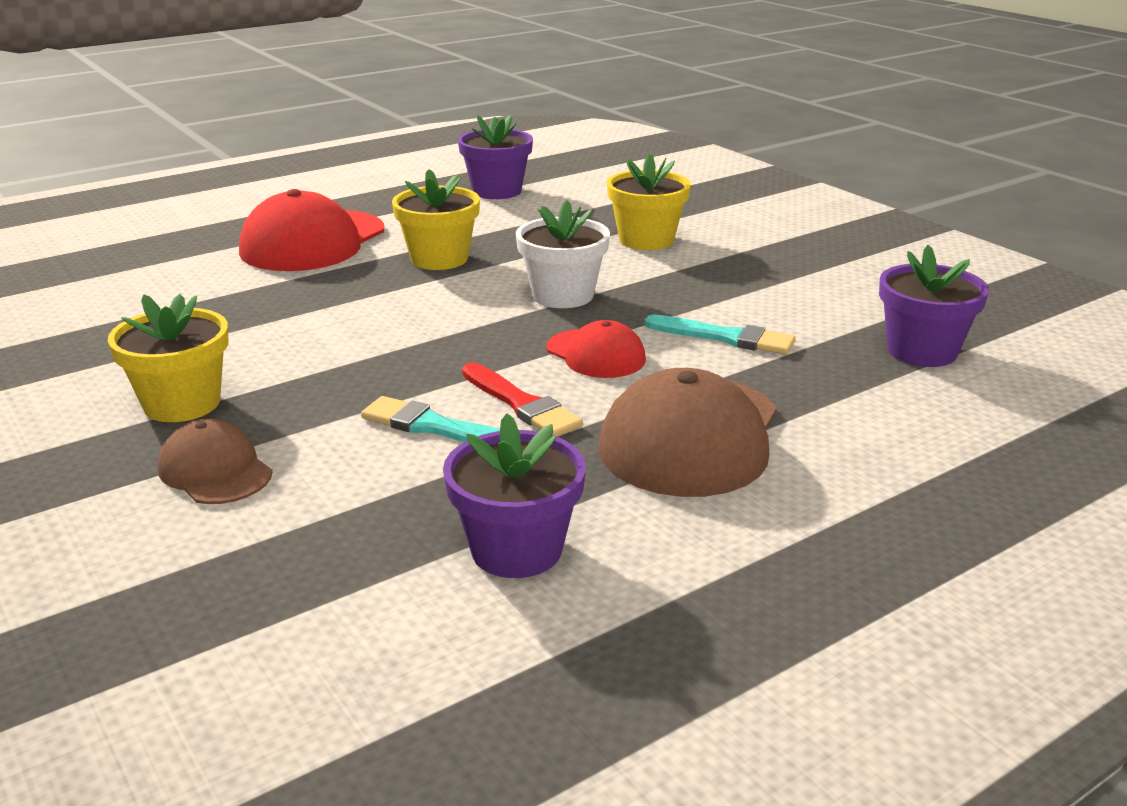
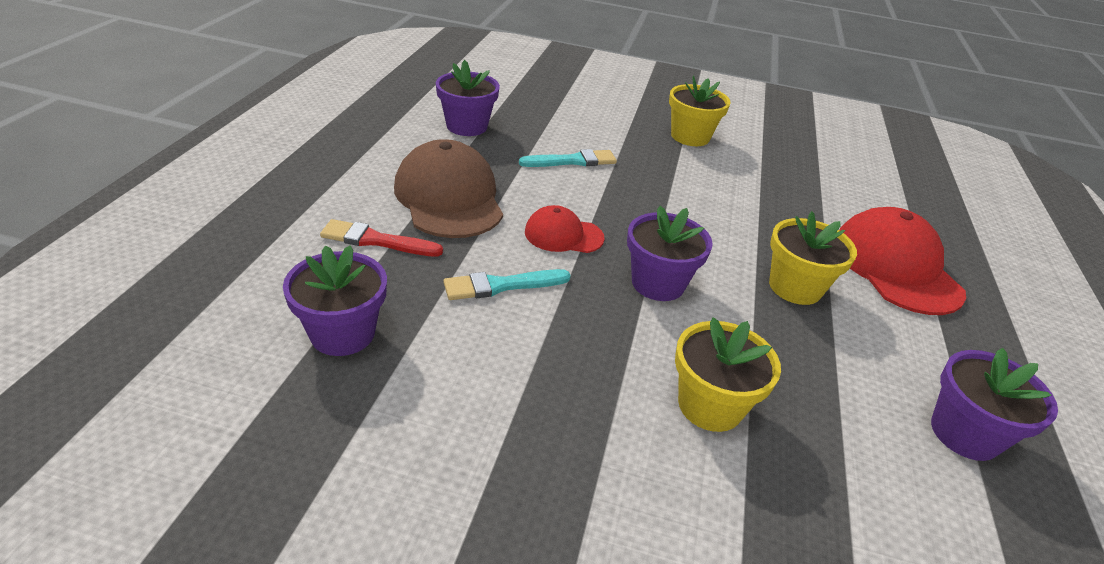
camera: 135 degrees right, 10 degrees up
(215, 470) = (619, 118): brown cap -> none
(521, 404) = (554, 186): red brush -> red brush (376, 240)
(562, 295) = (658, 283): white flower pot -> purple flower pot

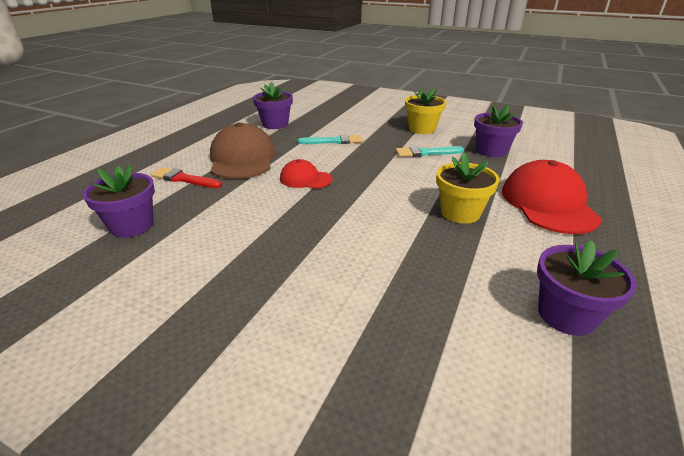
camera: 15 degrees right, 5 degrees down
(501, 285) = (248, 204): turquoise brush -> turquoise brush (426, 153)
(658, 283) = (357, 207): purple flower pot -> purple flower pot (491, 151)
(710, 405) = (358, 281): yellow flower pot -> none

